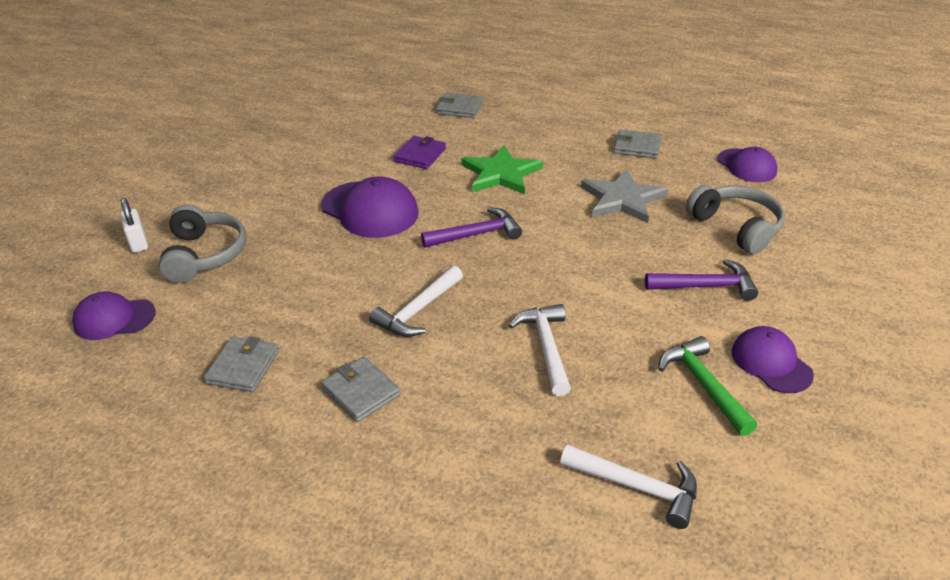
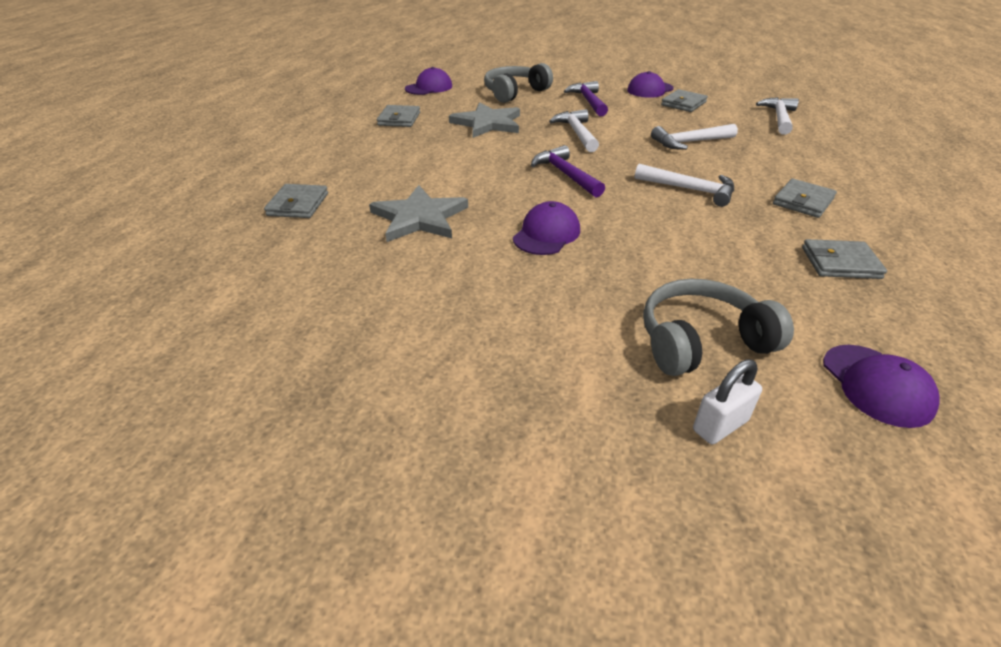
camera: 100 degrees left, 0 degrees up
(370, 210) = (546, 234): purple cap -> purple cap, size x0.64
(420, 155) = (419, 218): purple wallet -> grey star
(501, 174) = (455, 171): green star -> none
(587, 258) = (576, 133): none -> white hammer
(703, 384) = (683, 104): green hammer -> grey wallet

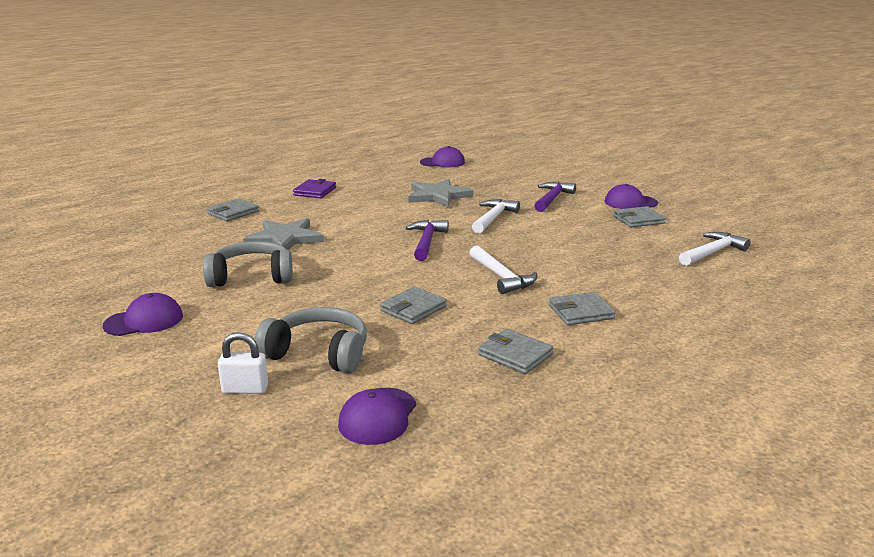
camera: 35 degrees right, 15 degrees down
(352, 151) = (315, 191): none -> purple wallet
(399, 119) = (381, 179): grey wallet -> grey wallet (413, 309)
(514, 92) = (502, 179): grey headphones -> grey headphones (251, 277)
(546, 234) = (342, 270): purple cap -> purple cap (144, 321)
(689, 142) = (576, 248): white hammer -> none

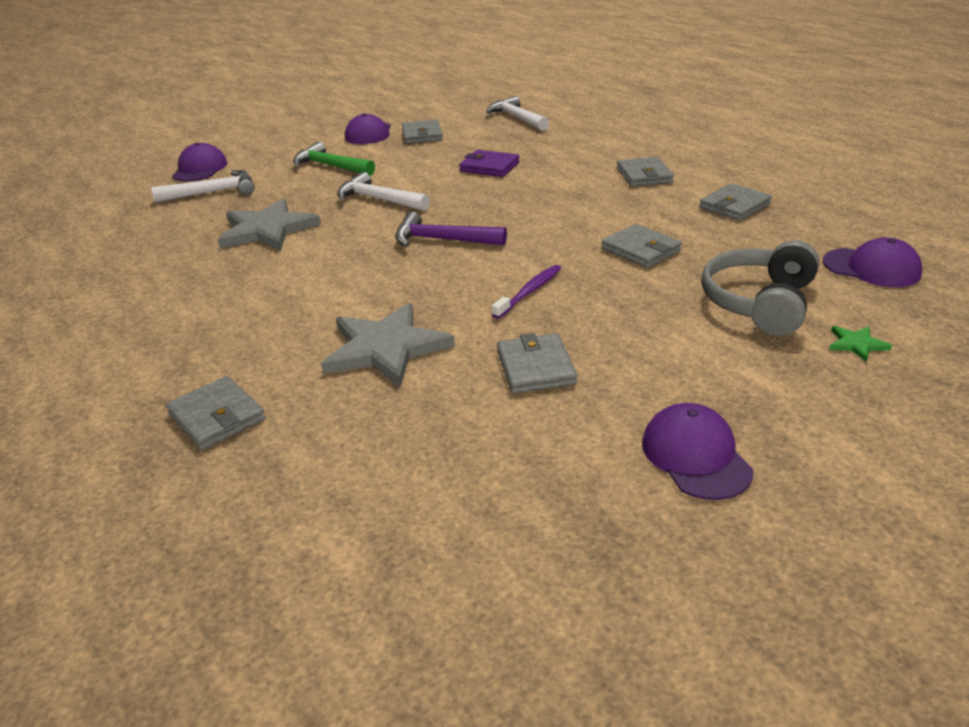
camera: 80 degrees left, 10 degrees up
(245, 389) = (856, 344): white padlock -> green star
(251, 277) = (535, 367): grey headphones -> grey wallet
(315, 191) = (160, 331): purple wallet -> purple wallet (489, 167)
(346, 271) = (529, 292): none -> purple toothbrush
(442, 162) = (110, 223): purple cap -> purple cap (200, 169)
(501, 277) = (560, 203): white hammer -> white hammer (213, 192)
(552, 199) = (330, 166): purple hammer -> green hammer

